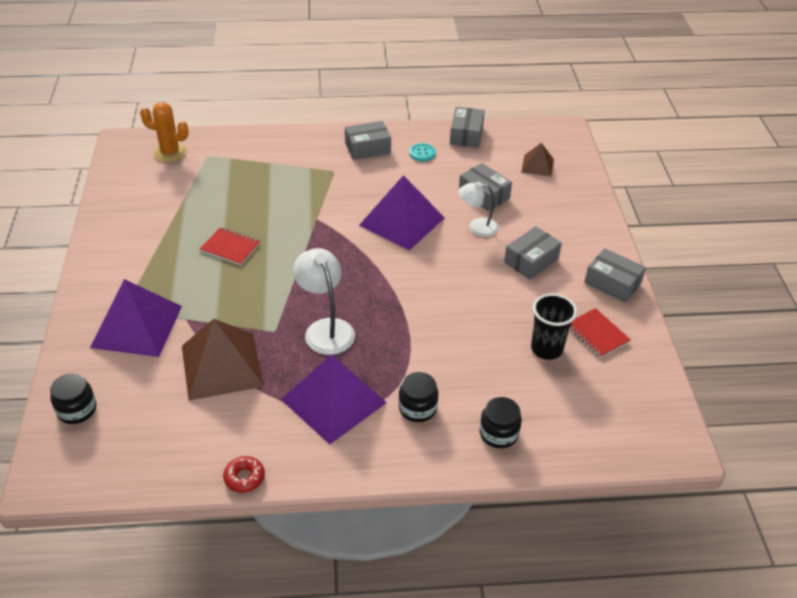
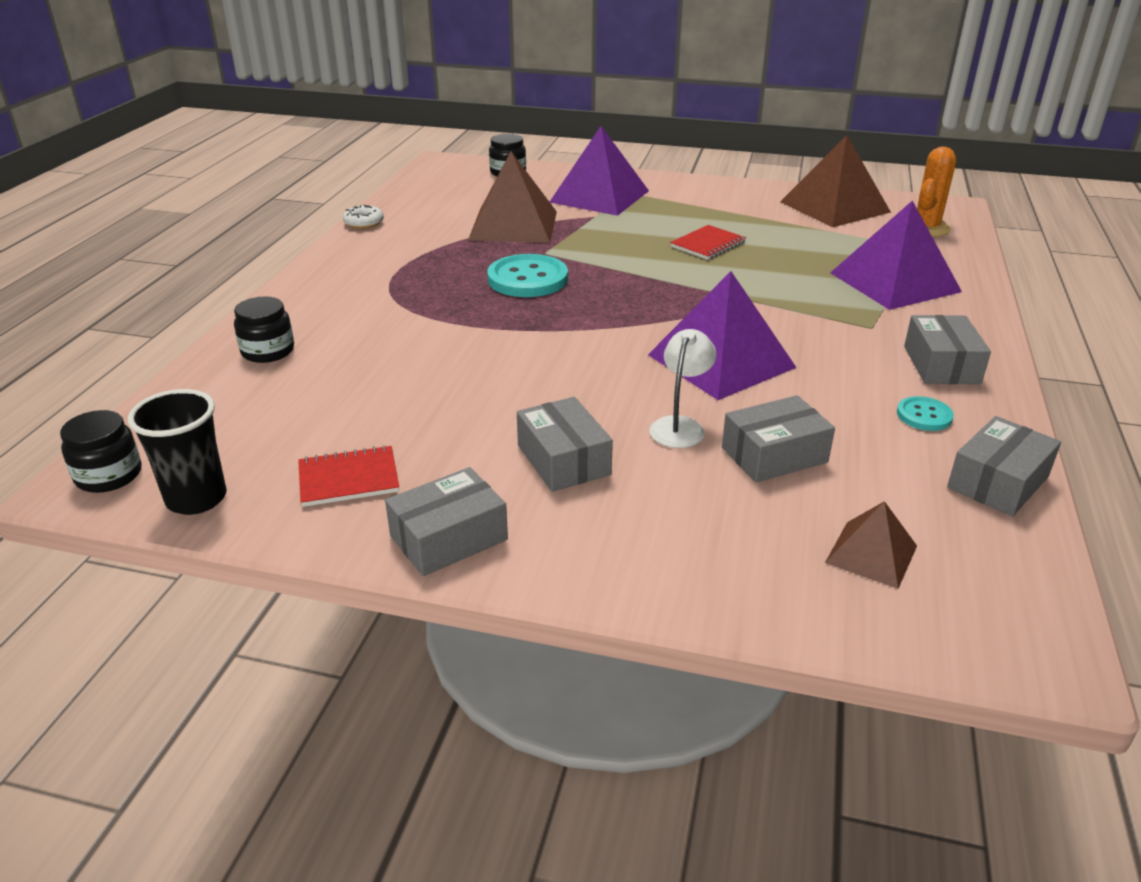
camera: 110 degrees right, 10 degrees down
(136, 193) = (835, 207): none -> brown pyramid
(244, 478) = (364, 223): red donut -> white donut
(326, 328) = (527, 279): white lamp -> turquoise button
(333, 401) = (414, 269): purple pyramid -> purple pyramid (894, 282)
(417, 408) = (357, 310): black jar -> black jar (109, 475)
(466, 135) = (998, 482): grey box -> grey box turned 75 degrees counterclockwise
(546, 349) = (362, 421): black cup -> black cup (196, 499)

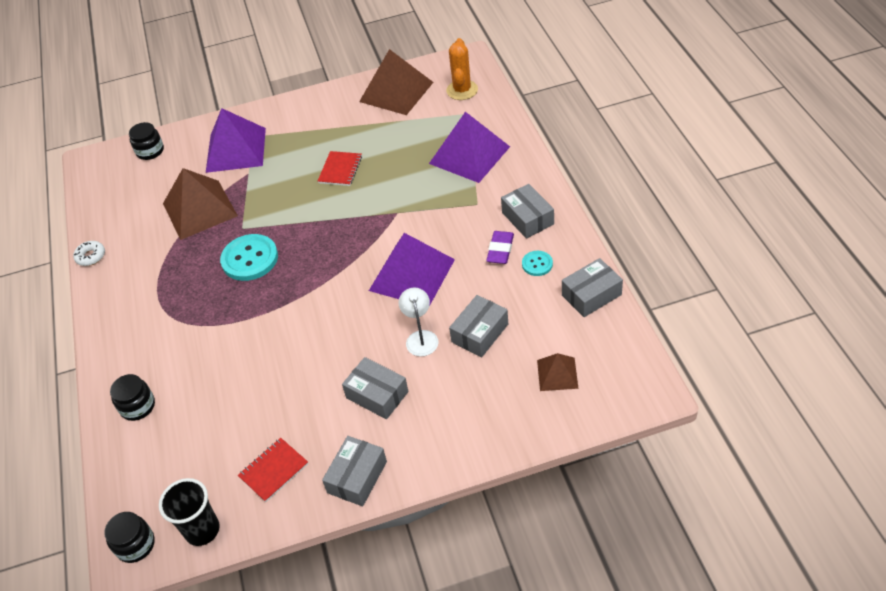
camera: 25 degrees left, 15 degrees up
(874, 381) = (500, 250): none -> purple eraser
(998, 482) = (591, 295): grey box -> grey box turned 45 degrees clockwise

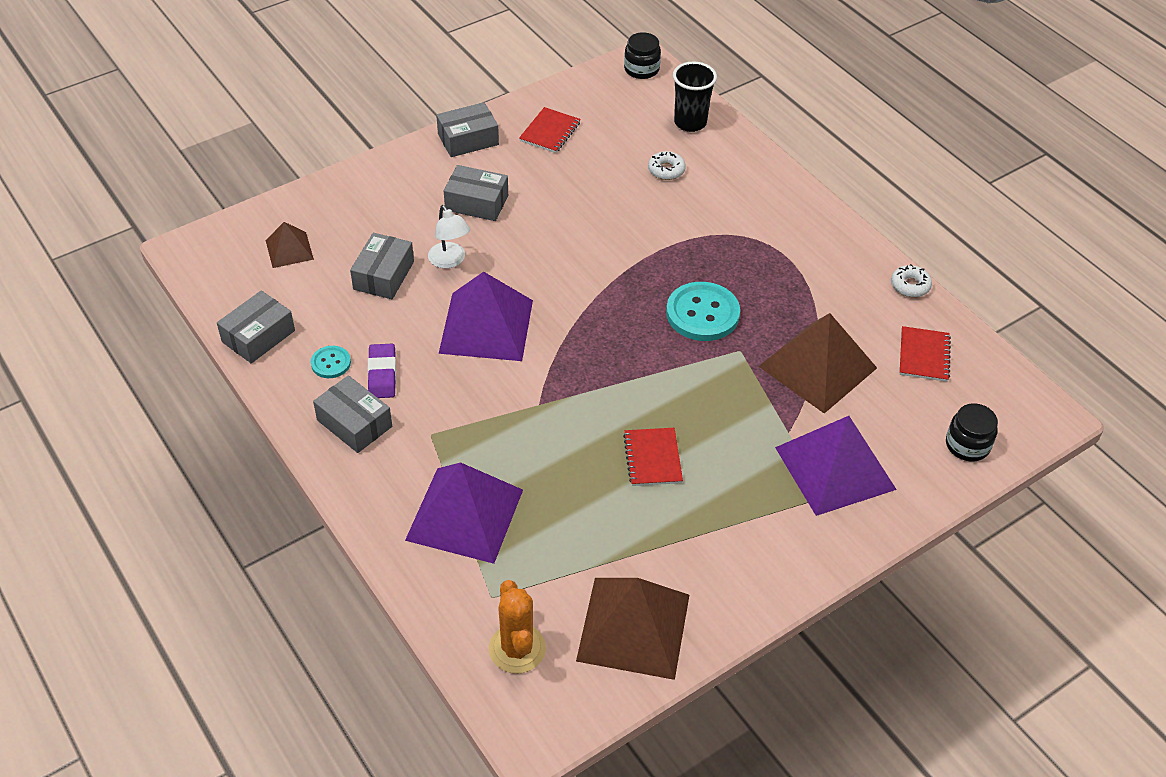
camera: 155 degrees right, 0 degrees up
(126, 206) = (924, 355): none -> red notebook
(138, 406) = (720, 156): black jar -> none
(194, 399) = (666, 170): none -> white donut
(202, 530) = (589, 86): black cup -> black cup (690, 122)
(357, 477) = (468, 139): grey box -> grey box turned 60 degrees clockwise

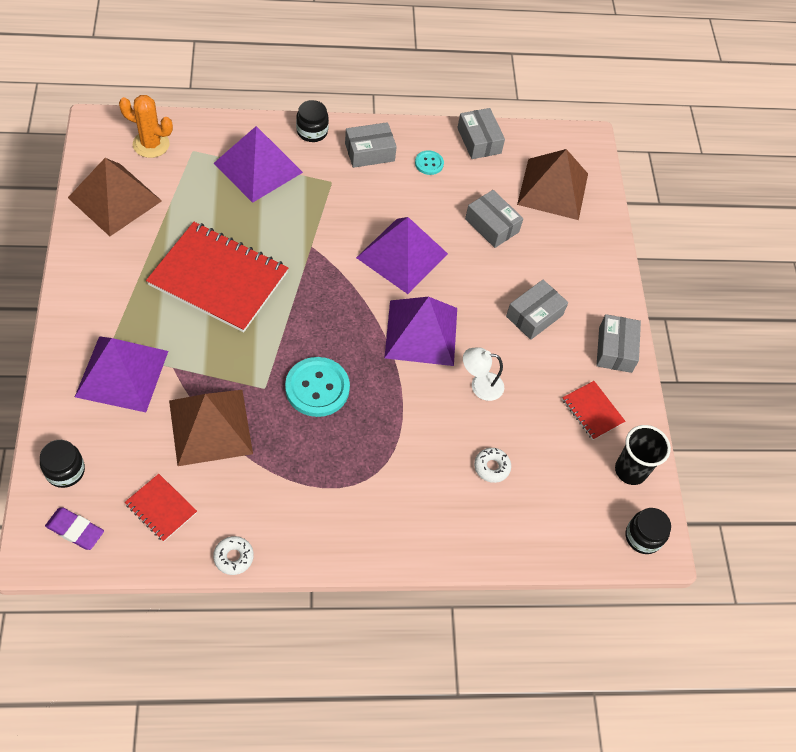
camera: 115 degrees right, 10 degrees up
(289, 249) = (553, 189): brown pyramid -> brown pyramid, size x1.93
(362, 494) = (312, 131): none -> black jar
(382, 374) = (400, 183): purple eraser -> purple eraser (75, 530)
(450, 261) = (481, 268): white lamp -> white lamp (480, 385)
(570, 270) = (421, 332): none -> purple pyramid
(652, 458) = (218, 279): red notebook -> red notebook, size x2.20
(690, 122) = (543, 527): black cup -> black cup (630, 470)

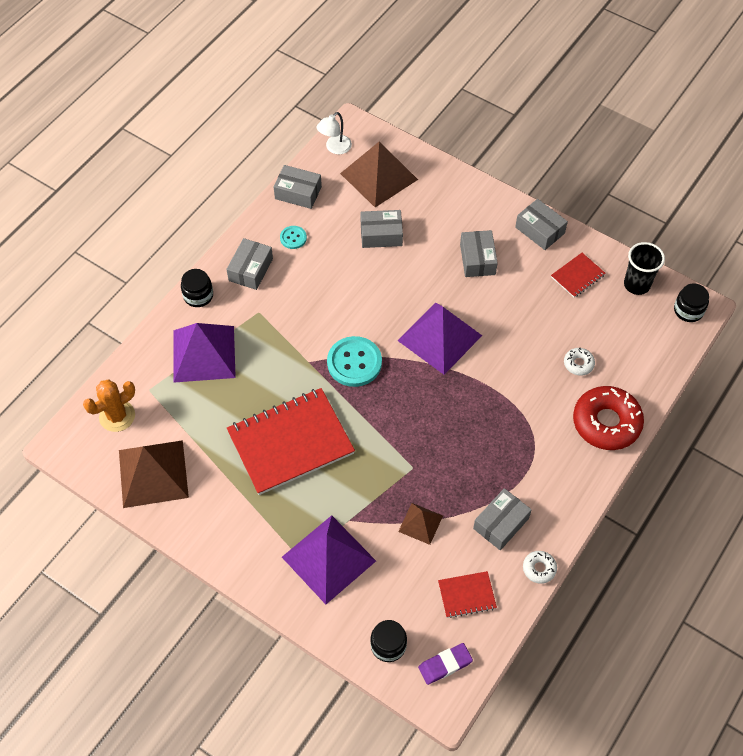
camera: 45 degrees left, 0 degrees up
(210, 427) = (420, 523): brown pyramid -> brown pyramid, size x0.52
(259, 496) = (501, 523): none -> grey box
(317, 388) = (438, 433): turquoise button -> turquoise button (354, 363)
(402, 255) = (363, 308): purple pyramid -> none
(444, 530) = (606, 423): none -> red donut
(480, 385) = (510, 329): white lamp -> white lamp (334, 148)
(592, 411) = (577, 276): red notebook -> red notebook turned 45 degrees counterclockwise

